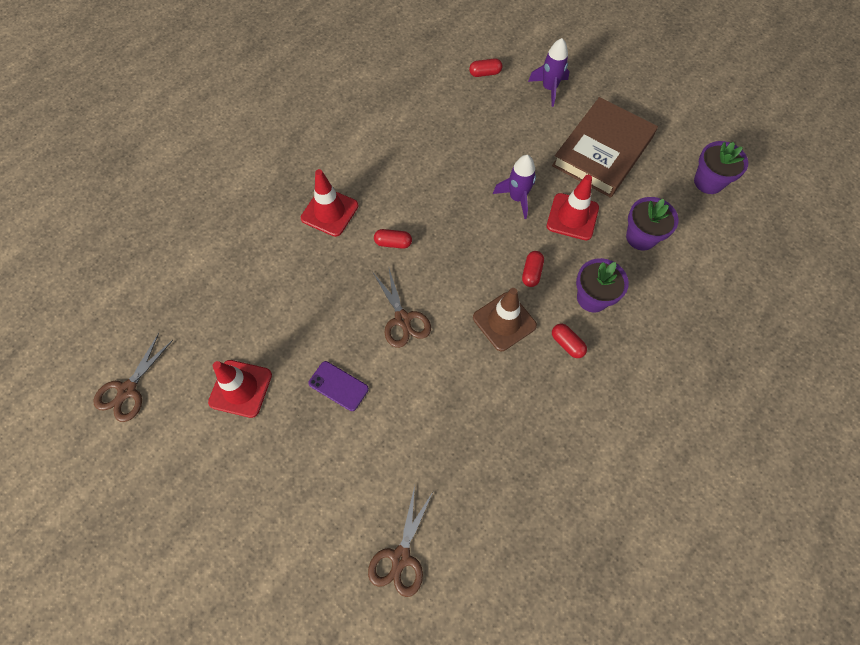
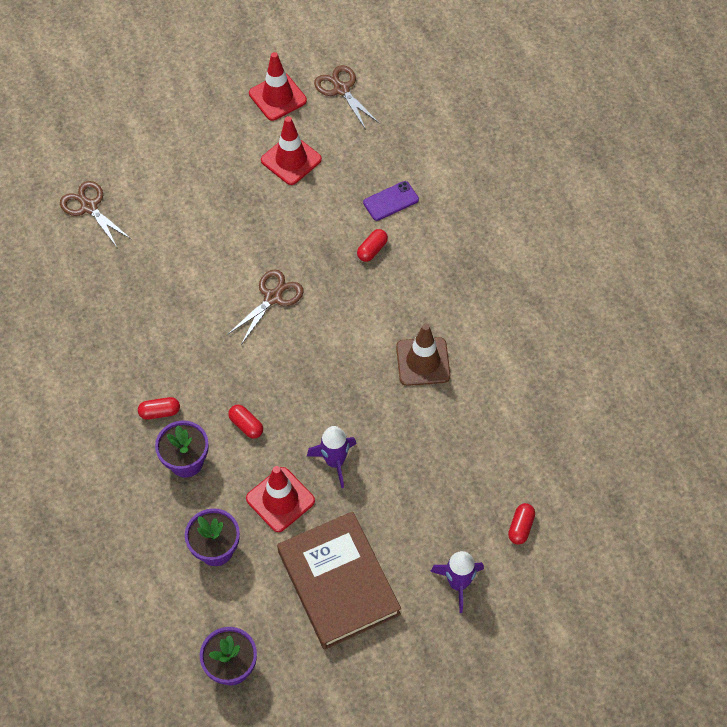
camera: 120 degrees right, 5 degrees down
(329, 212) = (423, 291): red traffic cone -> red traffic cone (277, 97)
(338, 386) = (246, 225): purple phone -> purple phone (391, 201)
(393, 243) = (354, 327): red capsule -> red capsule (372, 250)
(402, 319) = (273, 297): brown scissors -> brown scissors turned 120 degrees clockwise
(504, 321) = (215, 375): brown traffic cone -> brown traffic cone (423, 361)

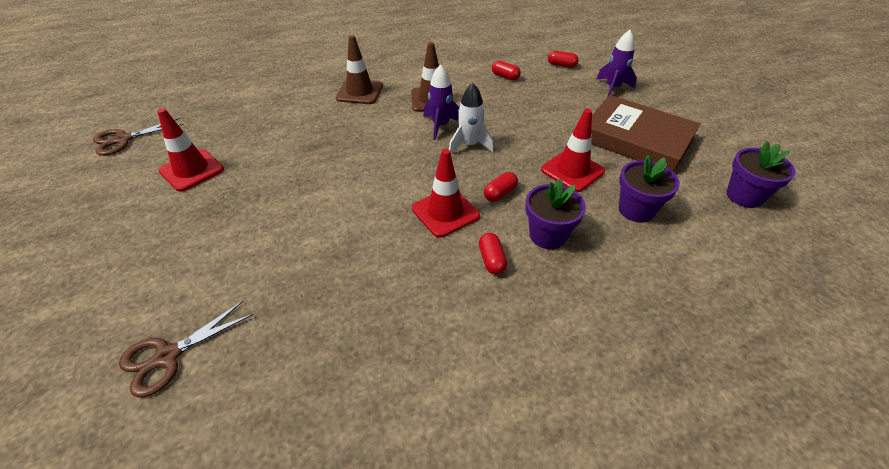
camera: 90 degrees left, 15 degrees down
(273, 297) = (356, 179): brown scissors -> none
(277, 97) = (101, 181): red traffic cone -> red traffic cone (445, 212)
(328, 400) = (469, 145): none -> white rocket
(335, 462) = (528, 141): purple rocket -> purple rocket (441, 125)
(338, 583) = (636, 139): brown book -> brown book turned 60 degrees clockwise
(372, 250) = (318, 122): red capsule -> red capsule (505, 77)
(391, 201) = (270, 113): purple phone -> none
(438, 283) = (360, 92): none -> brown traffic cone

